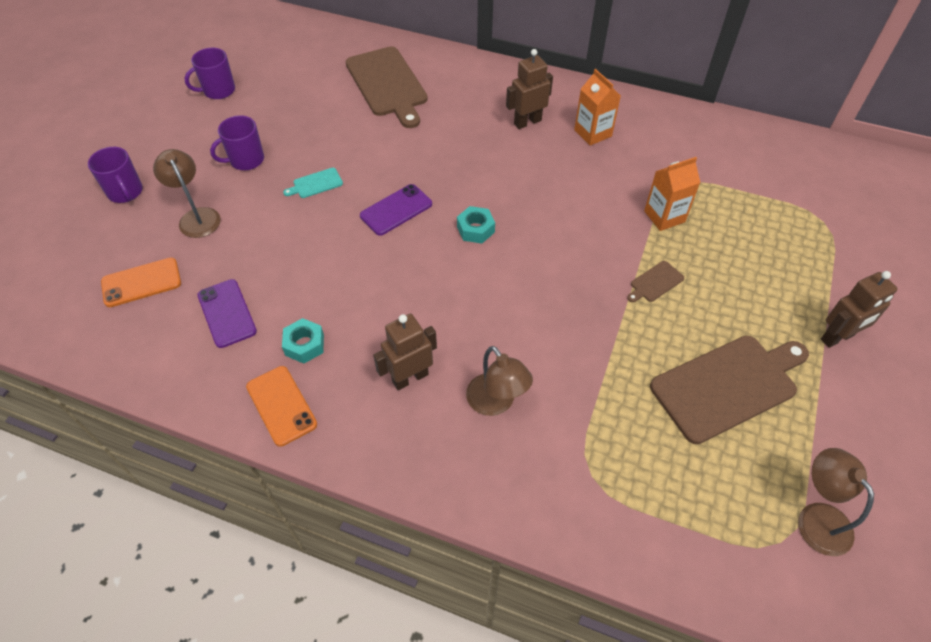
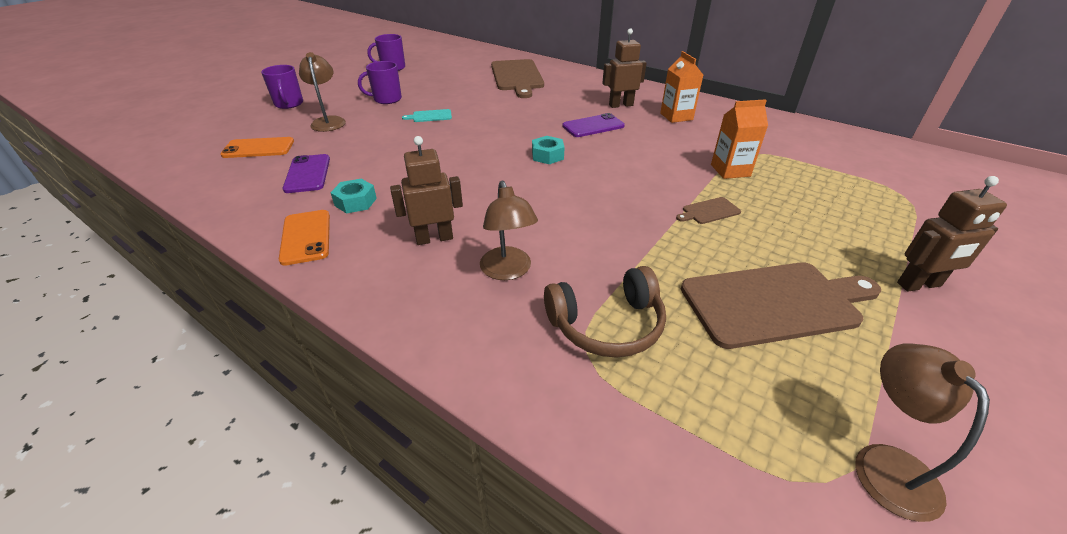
camera: 15 degrees right, 15 degrees down
(396, 210) = (485, 137): purple phone -> purple phone (593, 126)
(599, 443) = (607, 324): none -> brown headphones

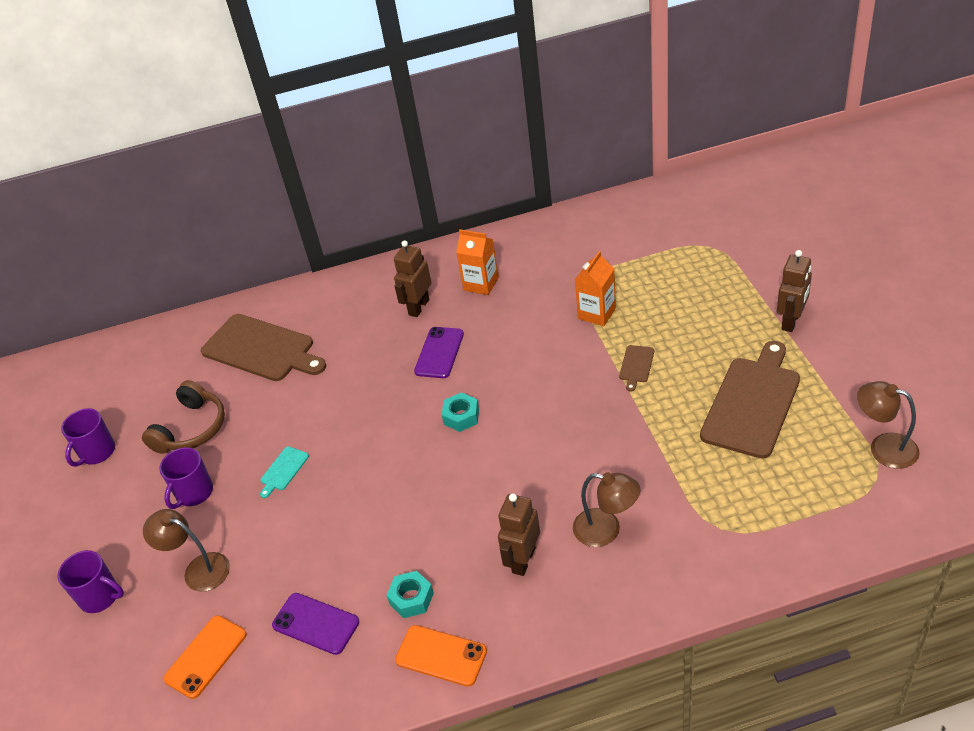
camera: 45 degrees left, 5 degrees up
(607, 324) = (705, 503): brown headphones -> brown headphones (191, 429)

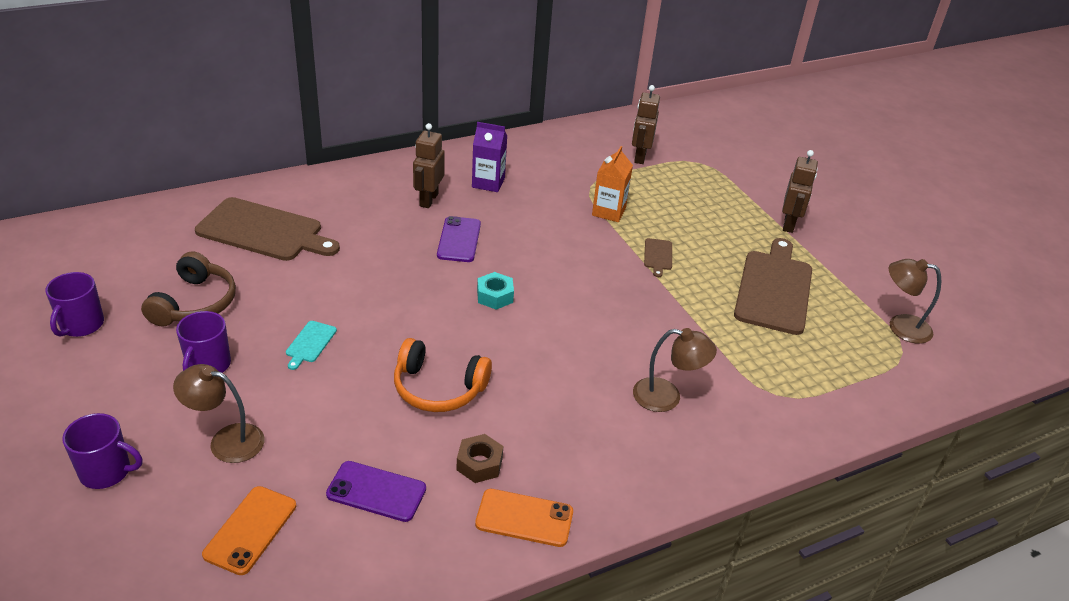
camera: 20 degrees left, 5 degrees down
(389, 518) = (438, 388): none -> orange headphones
(411, 598) = (479, 464): turquoise nut -> brown nut
(481, 284) = (488, 183): orange carton -> purple carton
(523, 560) = (590, 425): brown robot -> brown robot (639, 157)

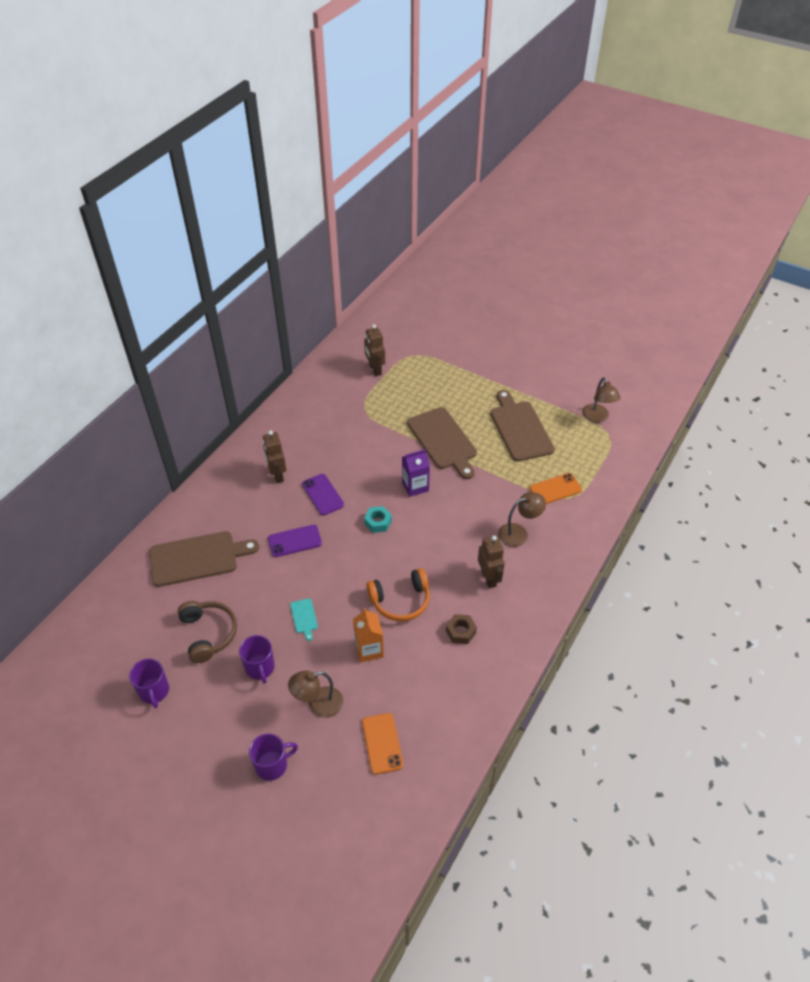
camera: 30 degrees left, 10 degrees up
(376, 491) = (424, 681): purple phone -> purple phone (294, 541)
(488, 183) = (302, 441): purple carton -> purple carton (415, 486)
(524, 518) = (507, 647): orange phone -> orange phone (555, 489)
(609, 211) = (391, 423): orange carton -> orange carton (369, 649)
(658, 256) = (443, 441): brown cutting board -> brown cutting board, size x2.37
(789, 224) = (495, 376): brown robot -> brown robot (489, 578)
(900, 326) = (597, 417): brown lamp -> brown lamp turned 90 degrees counterclockwise

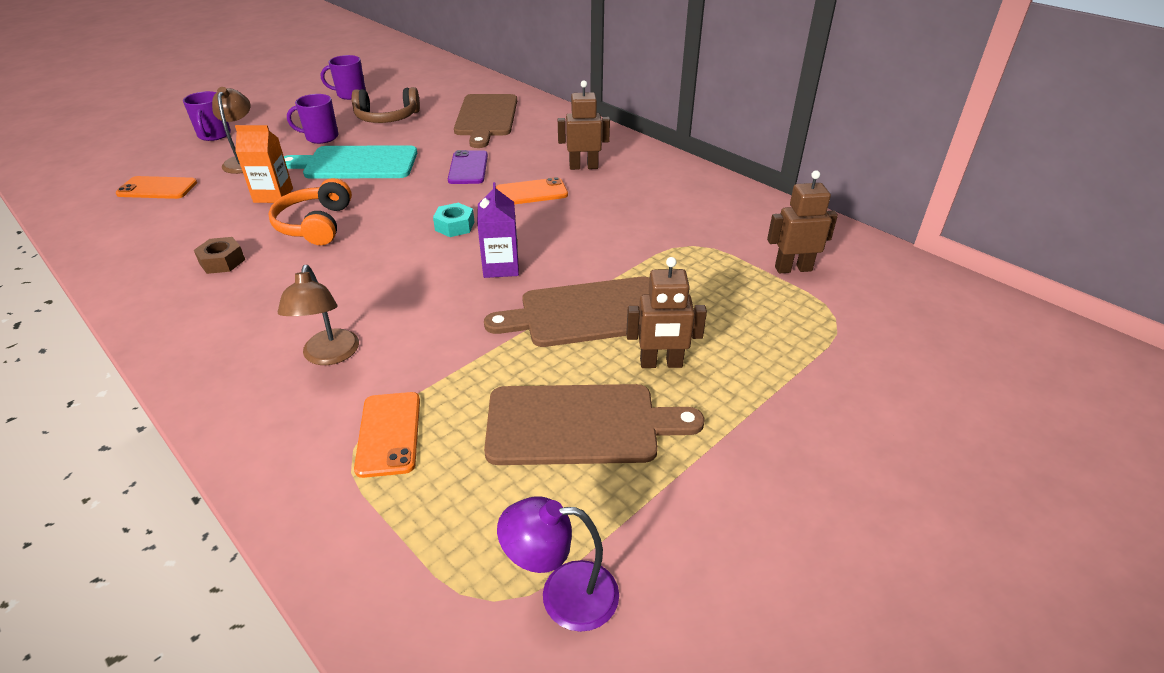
camera: 105 degrees right, 10 degrees down
(304, 617) = (356, 163): turquoise cutting board -> turquoise cutting board, size x2.37
(322, 494) = (531, 192): purple phone -> orange phone
(489, 578) = (277, 303): brown robot -> brown robot (661, 363)
(597, 417) = (563, 595): brown lamp -> purple lamp

